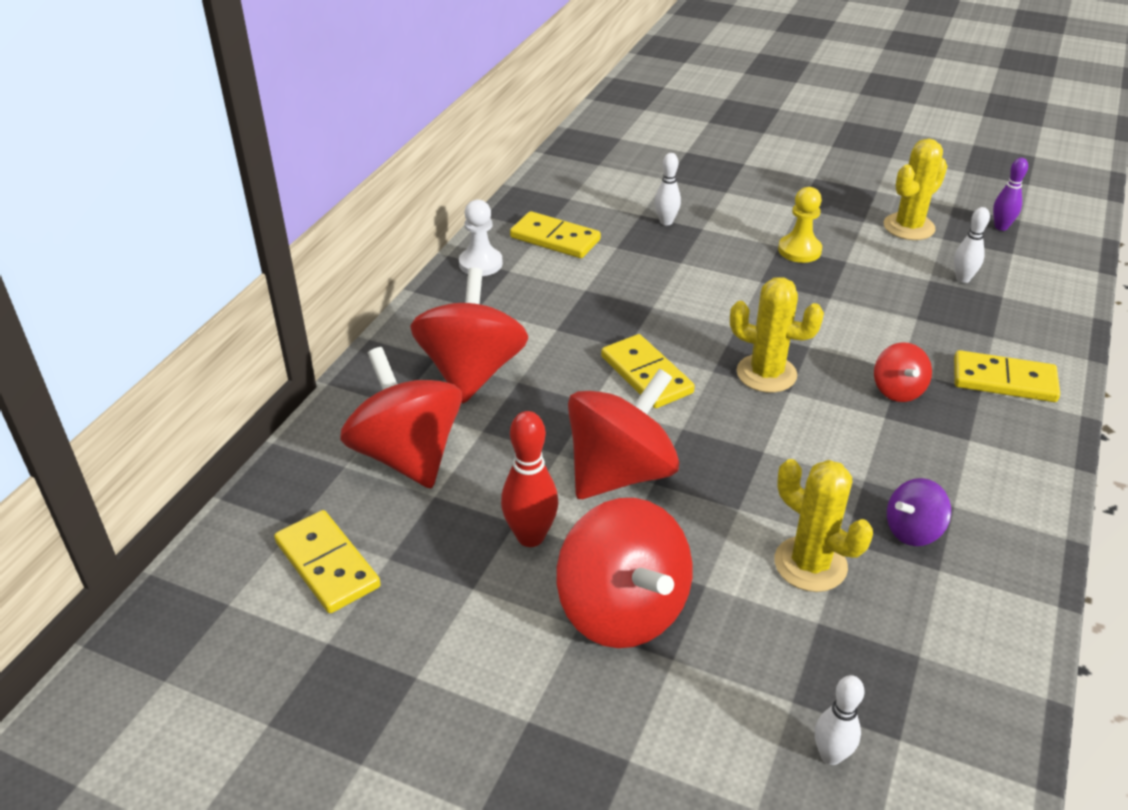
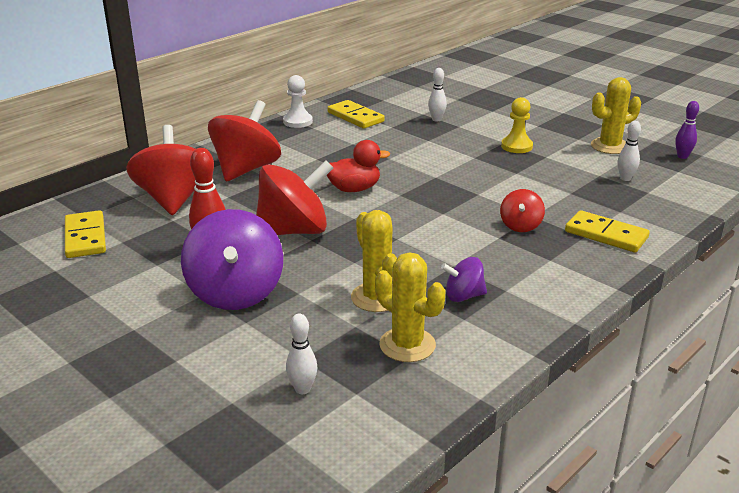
camera: 20 degrees right, 10 degrees down
(622, 610) = (235, 293): red spinning top -> purple spinning top
(646, 375) = (354, 189): yellow domino -> red duck
(766, 374) = (435, 202): yellow cactus -> yellow cactus (407, 345)

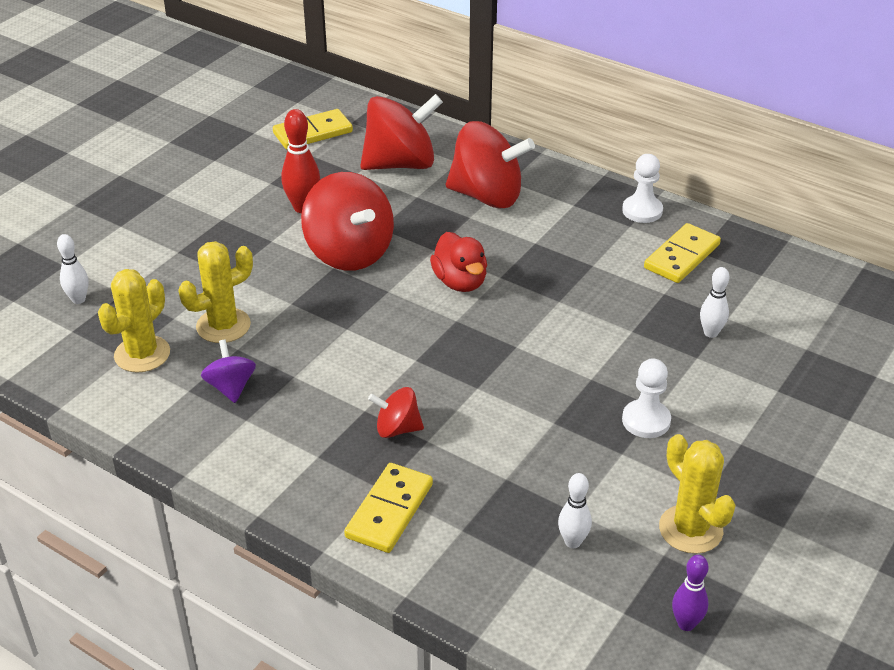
camera: 80 degrees right, 10 degrees up
(235, 293) = (225, 237): purple spinning top -> none
(516, 146) = (646, 420): yellow pawn -> white pawn

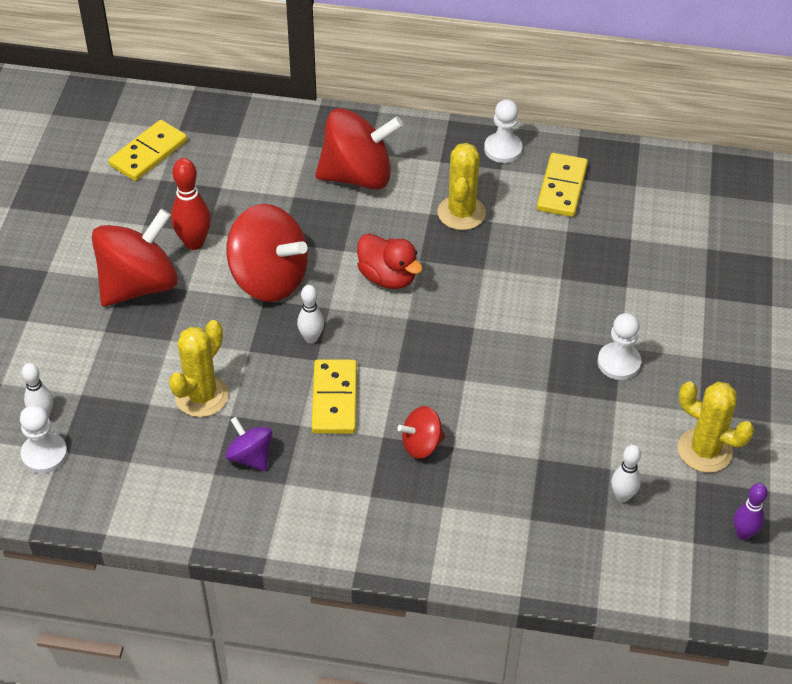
camera: 25 degrees left, 10 degrees up
(57, 329) = (44, 454): none -> white pawn
(142, 354) = (145, 452): yellow cactus -> yellow cactus (461, 213)
(389, 511) = (462, 524): yellow domino -> yellow domino (335, 399)
(400, 164) = (256, 164): red spinning top -> red spinning top (139, 285)
(711, 333) = (625, 258): white bowling pin -> white bowling pin (311, 338)

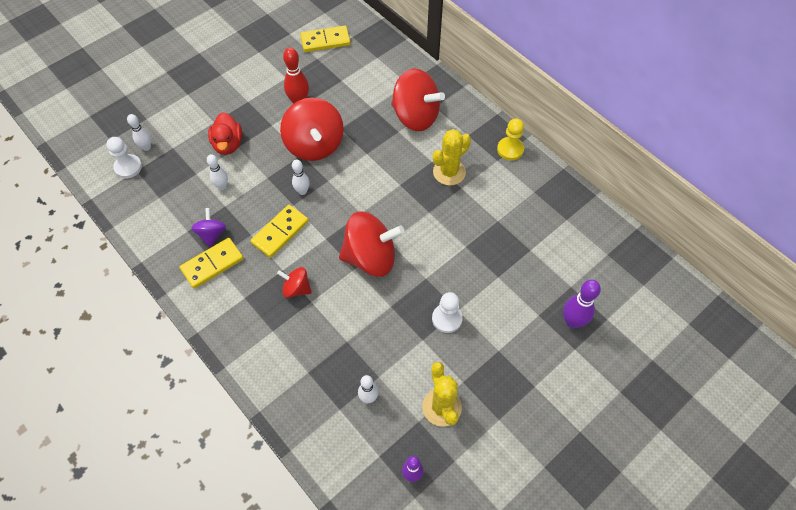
camera: 40 degrees right, 10 degrees up
(139, 285) = (252, 108): red spinning top -> red spinning top (370, 257)
(202, 396) = (222, 186): yellow cactus -> white bowling pin
(387, 277) = (373, 183): red duck -> red duck (228, 144)
(503, 149) = (510, 149): white pawn -> yellow pawn
(561, 187) = (520, 193): yellow domino -> yellow domino (212, 264)
(743, 281) = (572, 322): none -> purple bowling pin

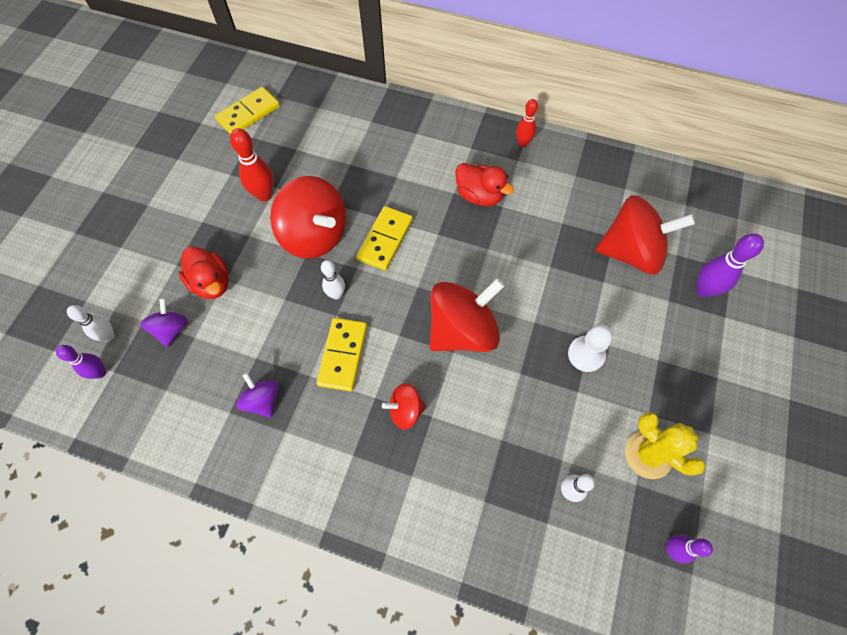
camera: 30 degrees left, 5 degrees up
(128, 167) = (100, 373): white pawn -> purple bowling pin
(185, 162) = (171, 329): none -> purple spinning top
(212, 264) = (287, 436): yellow domino -> yellow domino (385, 239)
(222, 186) = (237, 336): white bowling pin -> none
(415, 116) = (403, 152): red spinning top -> red spinning top (631, 252)
(449, 172) = (479, 196): yellow cactus -> red duck
(510, 149) = (523, 143): yellow pawn -> red bowling pin

